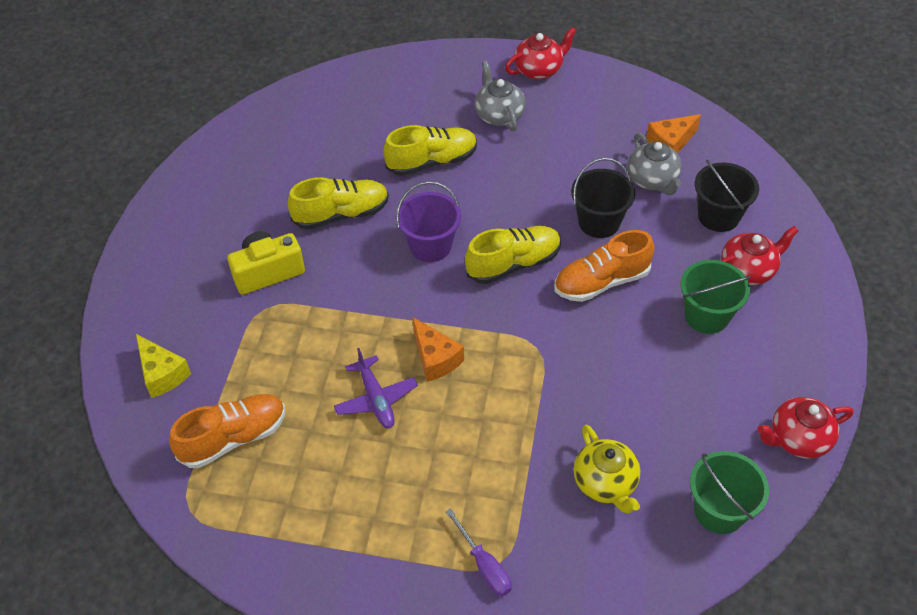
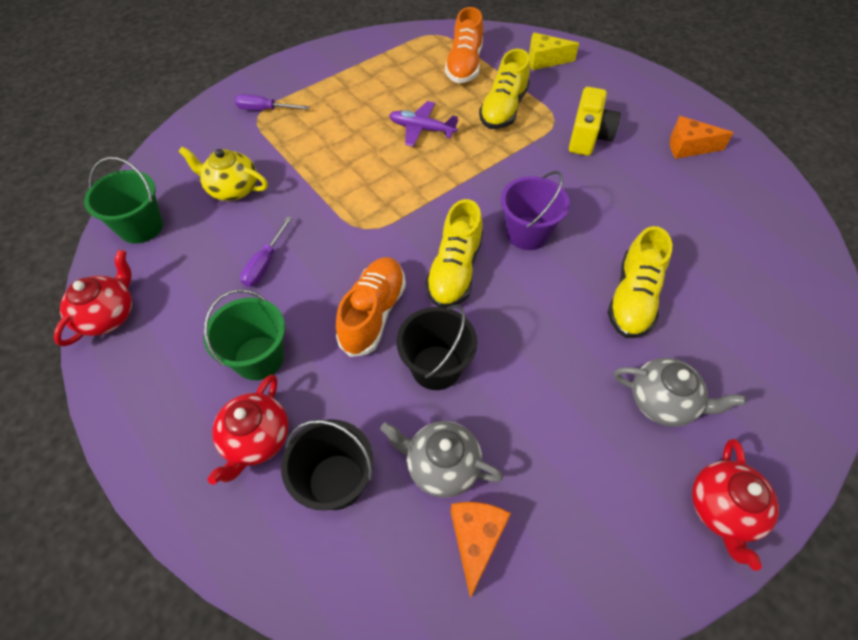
camera: 130 degrees right, 5 degrees up
(341, 214) = (615, 203): yellow shoe -> yellow shoe (503, 109)
(435, 358) = (419, 172): orange cheese -> orange cheese (688, 147)
(642, 382) = (265, 263): none -> purple screwdriver

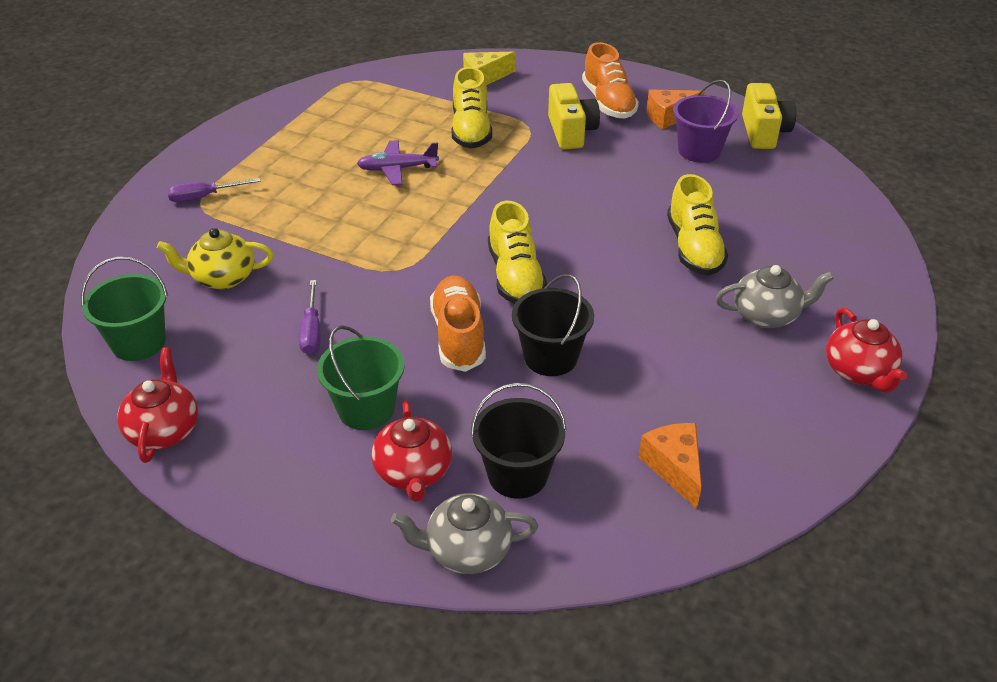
camera: 25 degrees left, 15 degrees down
(441, 465) = (607, 427): grey teapot -> grey teapot (467, 550)
(464, 65) = (403, 102): orange shoe -> orange shoe (608, 103)
(527, 233) = (565, 226): purple bucket -> purple bucket (699, 151)
(773, 192) = (763, 132): none -> yellow camera

